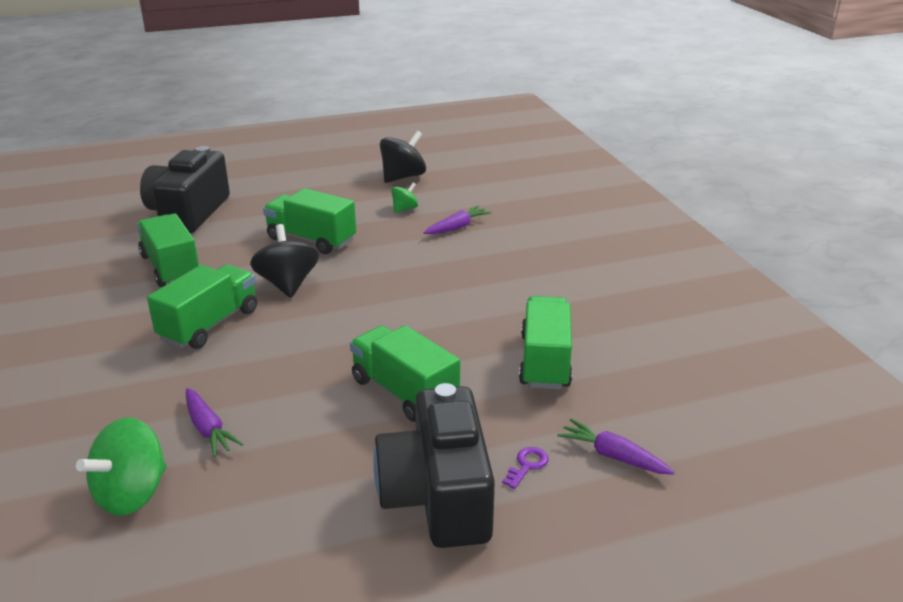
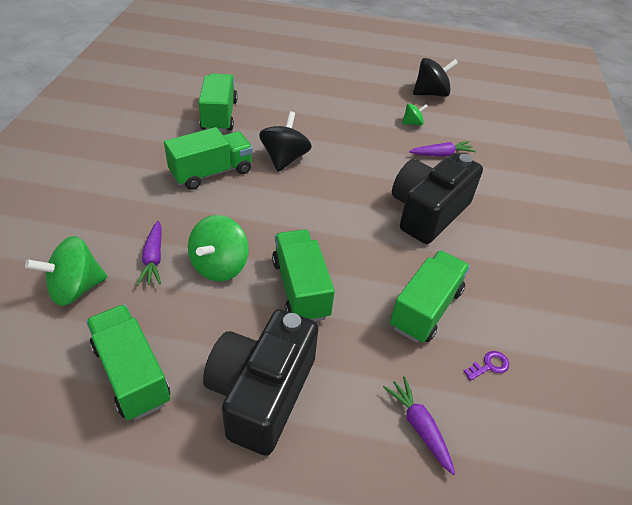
camera: 25 degrees right, 15 degrees up
(188, 213) = (260, 74): black camera -> black camera (428, 212)
(295, 406) = (220, 265): none -> green spinning top
(311, 240) = (326, 126): green truck -> green truck (132, 373)
(527, 465) = (345, 400): purple key -> purple key (489, 365)

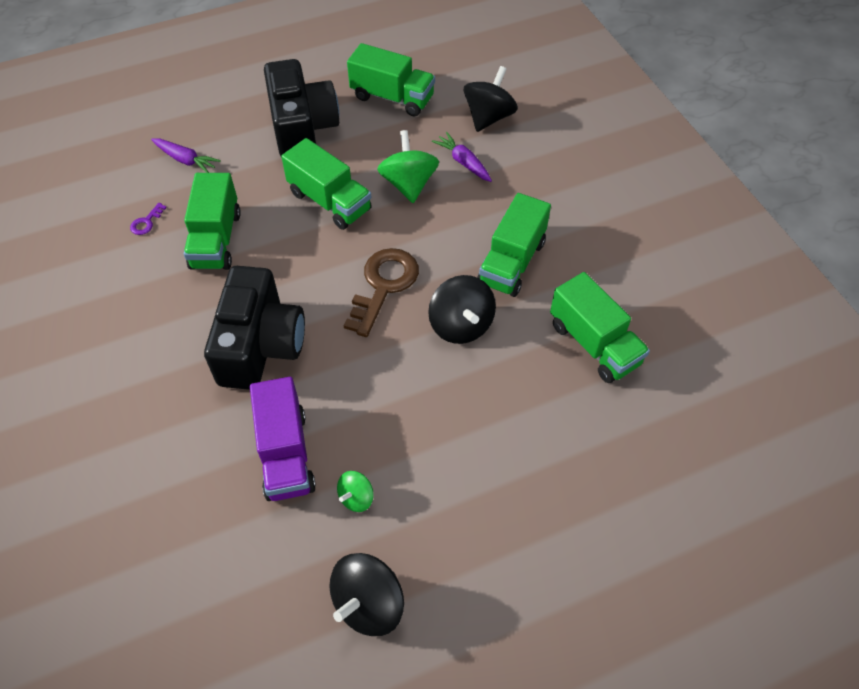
camera: 150 degrees right, 10 degrees up
(76, 288) = (488, 117): green spinning top -> black spinning top
(313, 203) = (384, 286): none -> brown key
(441, 154) = (285, 454): purple carrot -> purple truck

